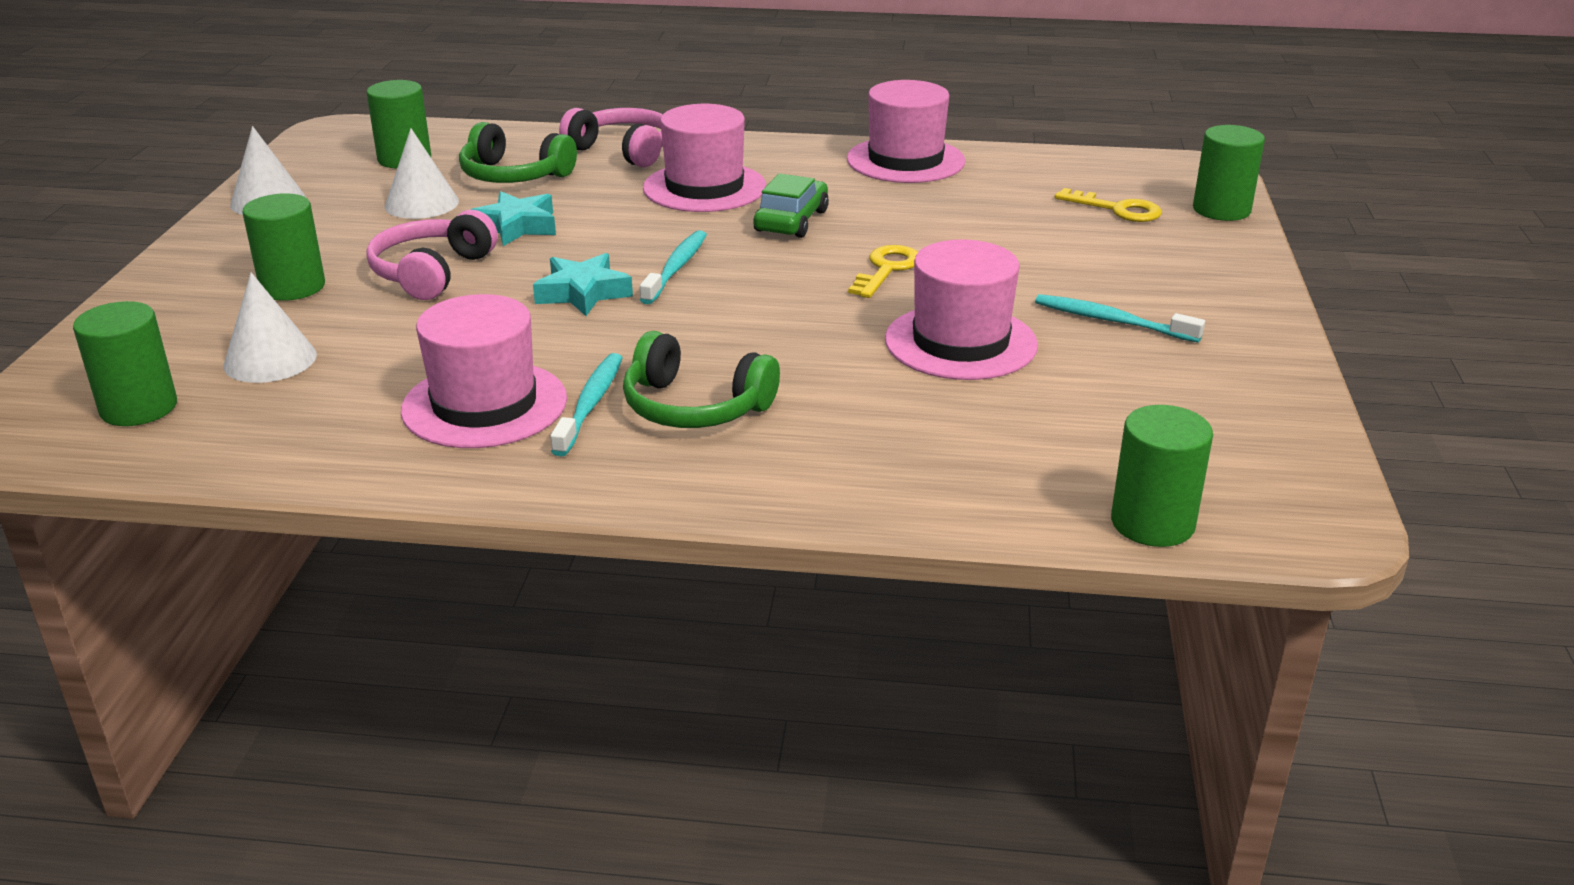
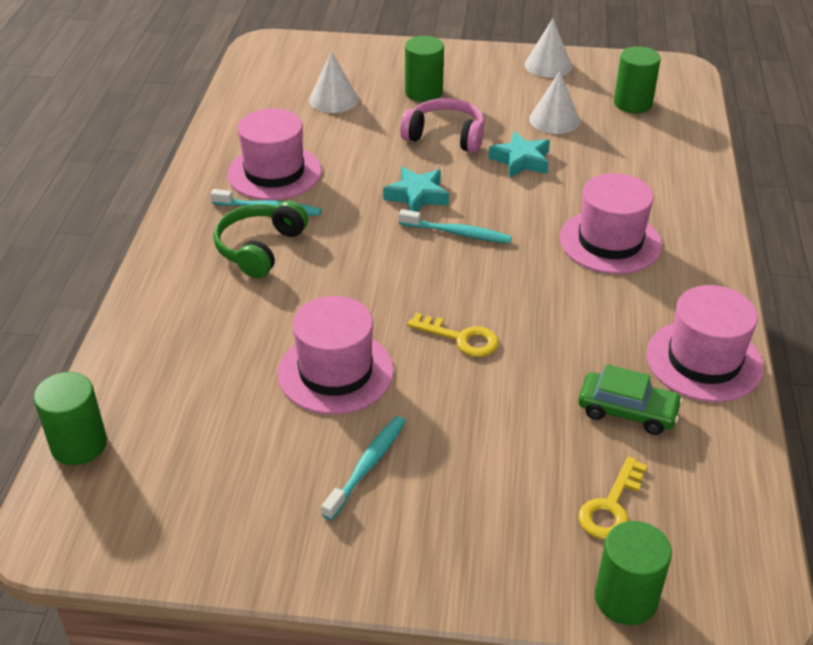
camera: 90 degrees right, 10 degrees up
(139, 408) = (286, 72): green cylinder -> none
(514, 176) = (613, 151): green headphones -> none
(623, 150) = (679, 197): pink headphones -> none
(791, 221) = (550, 288): green car -> green car (627, 411)

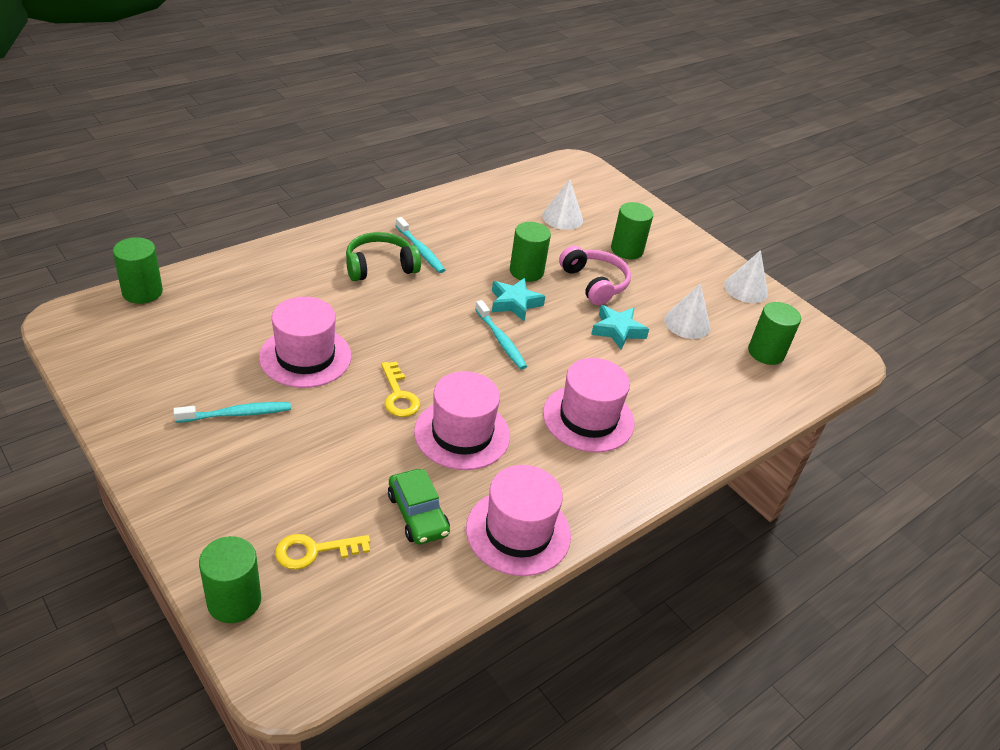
camera: 40 degrees right, 0 degrees up
(274, 172) = (457, 234): pink hat -> pink hat (462, 434)
(382, 164) = (526, 271): none -> green cylinder

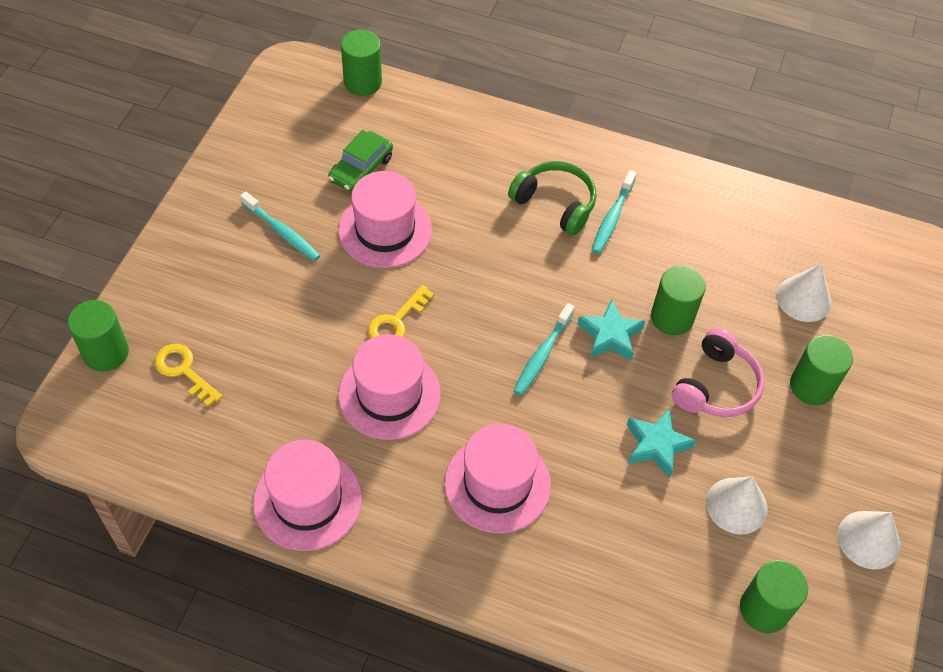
camera: 60 degrees right, 15 degrees up
(418, 514) = (271, 416): green car -> green car (361, 169)

